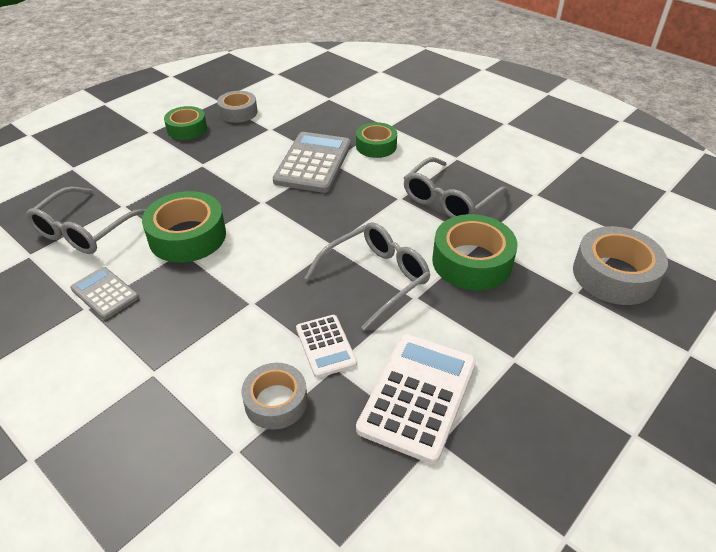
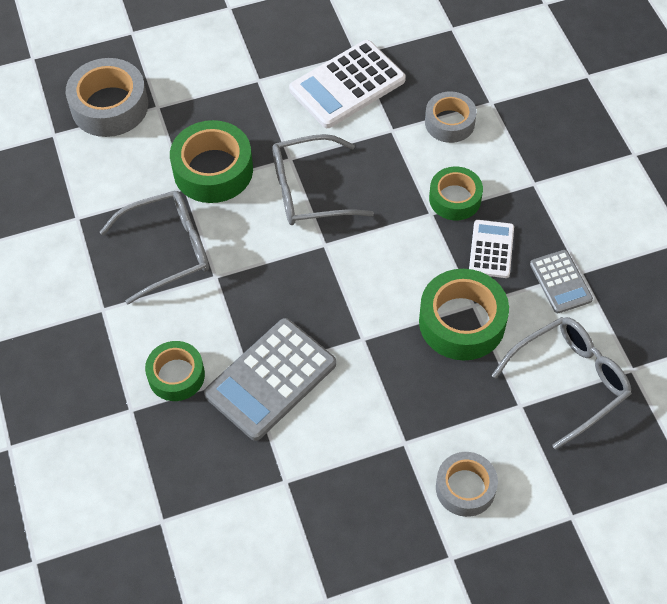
camera: 150 degrees left, 15 degrees up
(187, 129) = (397, 538): green tape -> green tape (455, 199)
(238, 112) = (309, 547): grey tape -> grey tape (465, 488)
(325, 346) = (390, 148): white calculator -> white calculator (491, 249)

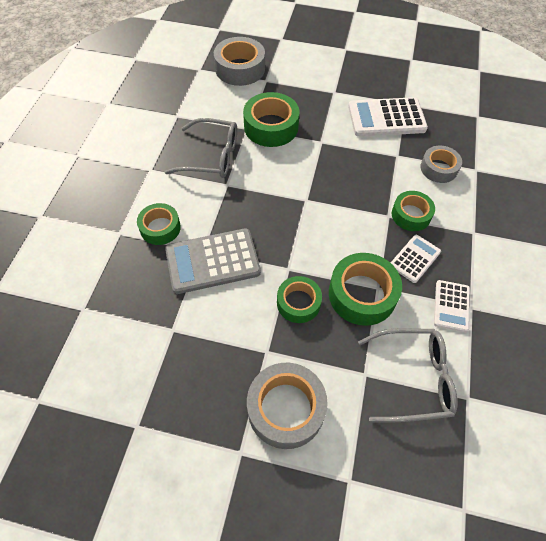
camera: 30 degrees right, 0 degrees up
(309, 191) = (319, 165): grey glasses -> none
(401, 371) = (298, 303): none -> green tape
(465, 488) = (286, 408): grey tape -> grey tape, size x1.56
(560, 282) = (451, 306): grey calculator -> white calculator

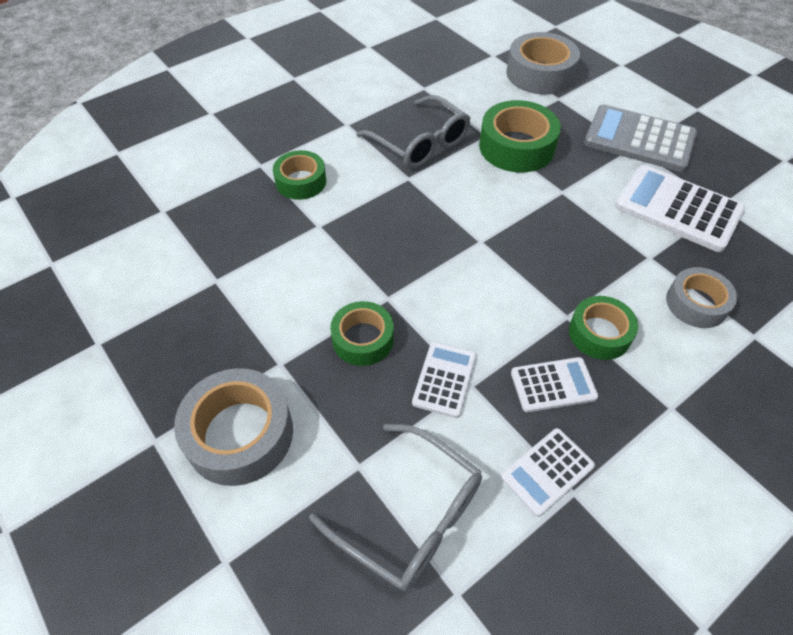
camera: 40 degrees right, 5 degrees down
(212, 261) = (318, 242): grey calculator -> grey calculator (639, 139)
(362, 294) = (444, 379): green tape -> white calculator

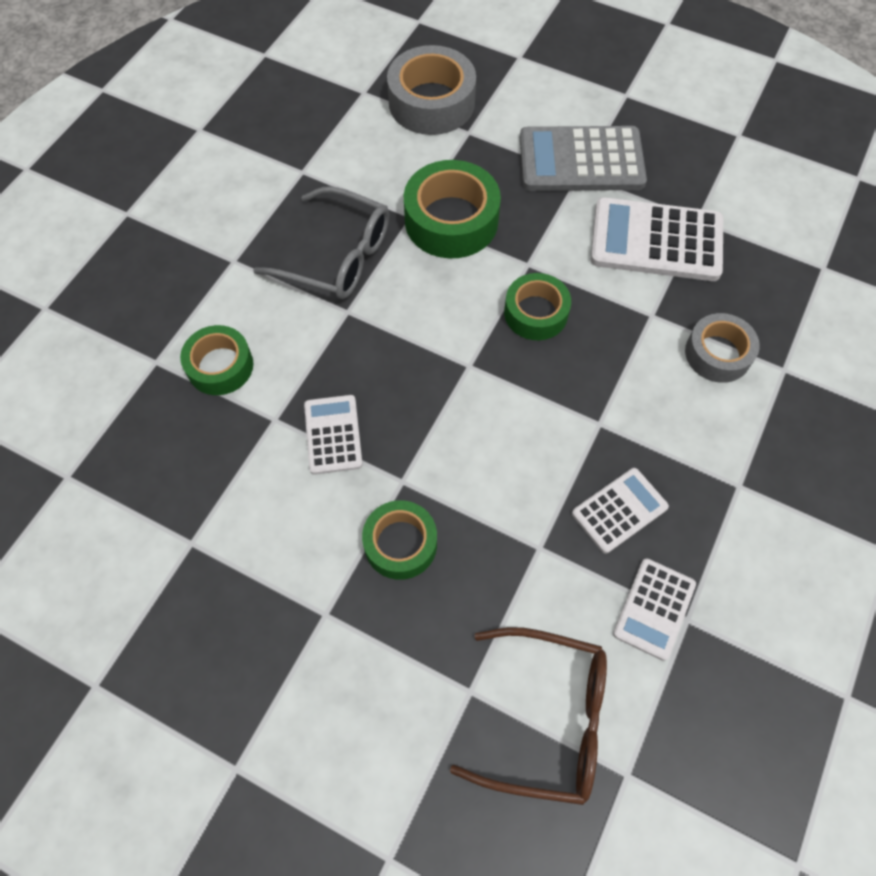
camera: 25 degrees left, 10 degrees up
(239, 434) = (326, 716): grey tape -> none
(410, 515) = (547, 718): grey glasses -> brown glasses
(444, 379) = (509, 553): white calculator -> white calculator (333, 435)
(599, 333) = (639, 430): green tape -> green tape (536, 313)

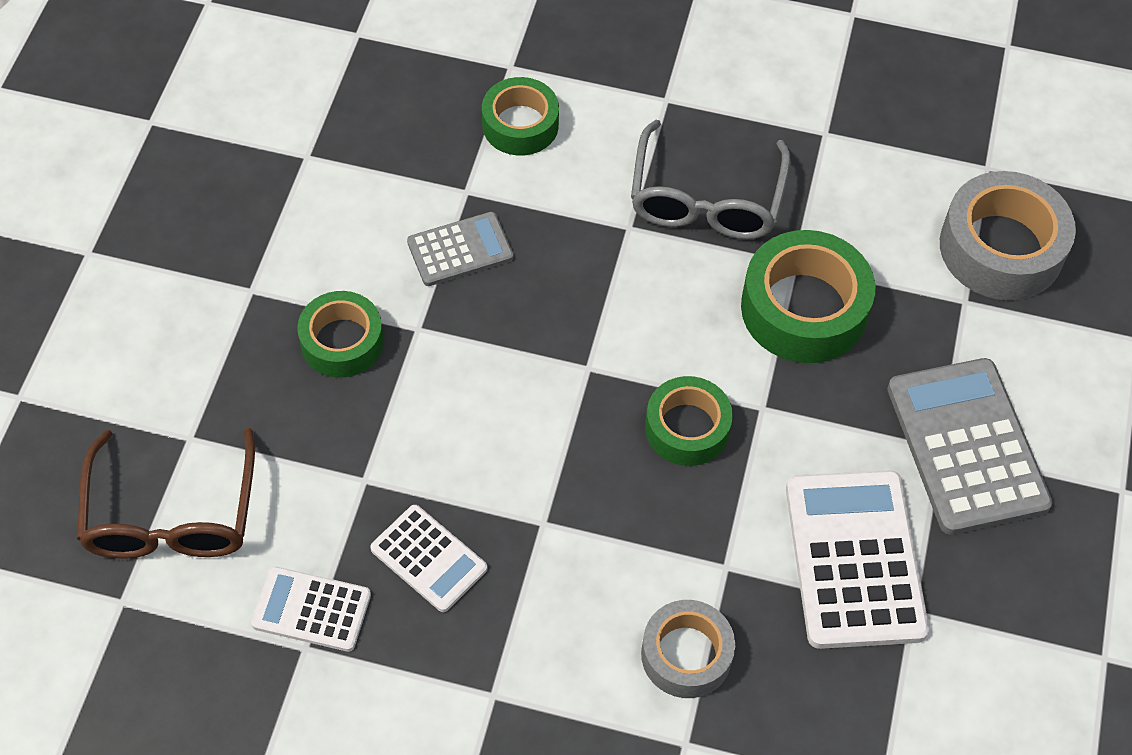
camera: 75 degrees right, 5 degrees down
(333, 435) = (460, 250): white calculator -> grey calculator

